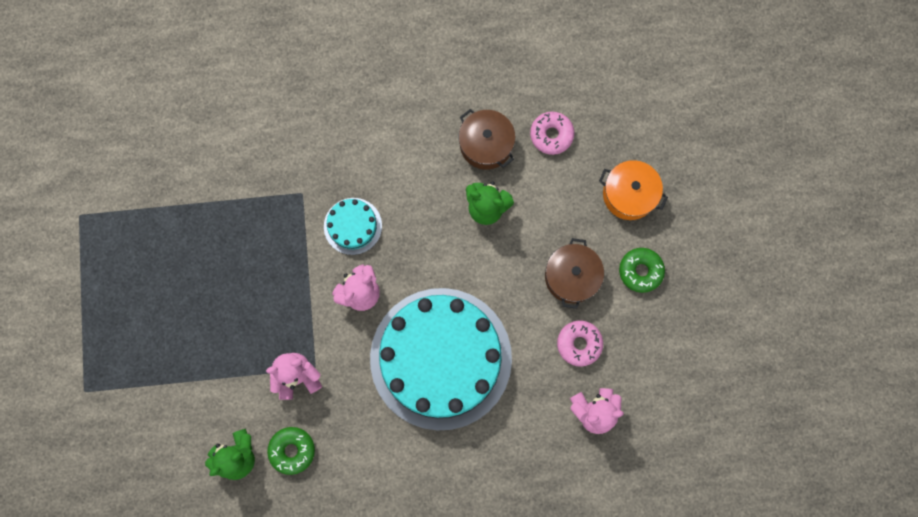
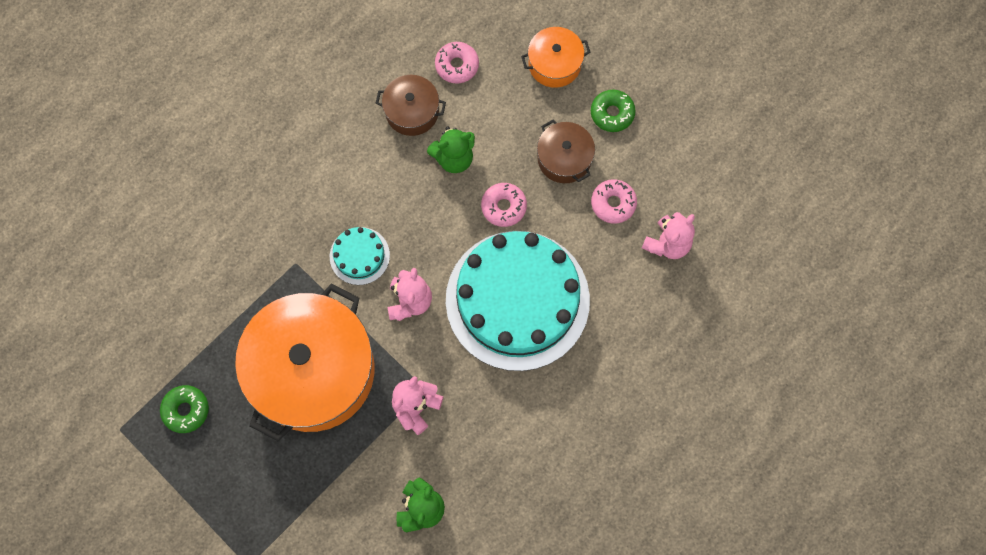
camera: 40 degrees left, 5 degrees down
(247, 286) = (313, 370): none -> orange pot
(292, 450) = (462, 467): green donut -> green donut (186, 410)
(492, 277) = (503, 207): none -> pink donut

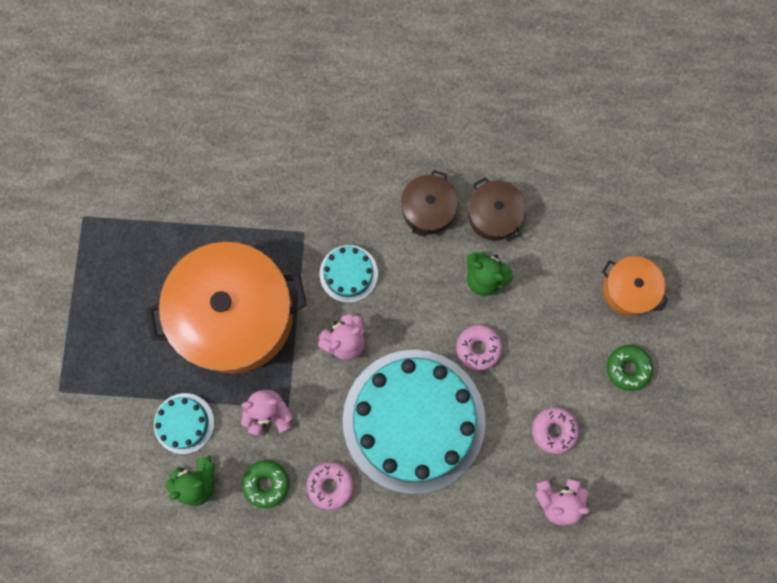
camera: 50 degrees right, 5 degrees up
(186, 410) = (133, 250): green donut -> green donut (266, 483)
(365, 482) = (184, 423): none -> turquoise cake
(457, 65) = (561, 216): pink donut -> pink donut (330, 485)
(564, 158) = (557, 362): brown pot -> brown pot (428, 209)

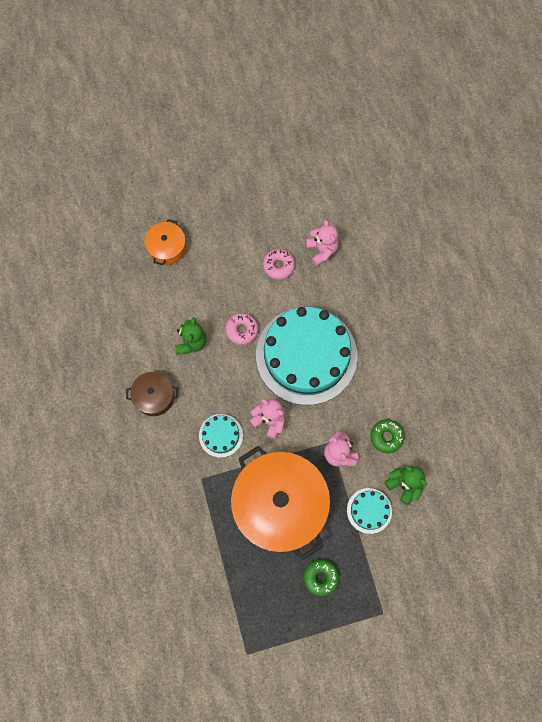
camera: 110 degrees left, 5 degrees down
(330, 485) = (370, 394): pink donut -> none
(494, 215) = (144, 350): brown pot -> none
(627, 368) = (221, 234): green donut -> green donut (320, 577)

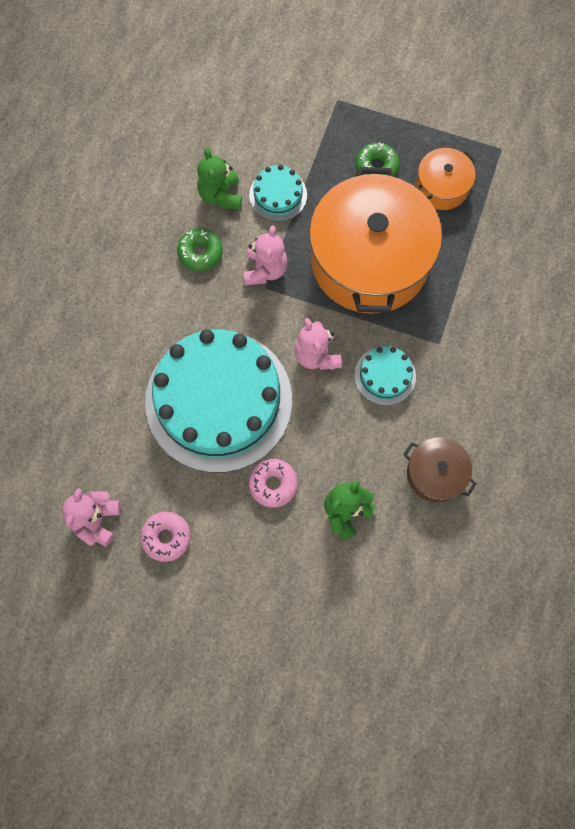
camera: 145 degrees left, 0 degrees up
(167, 248) = (292, 667): orange pot -> orange pot (442, 187)

